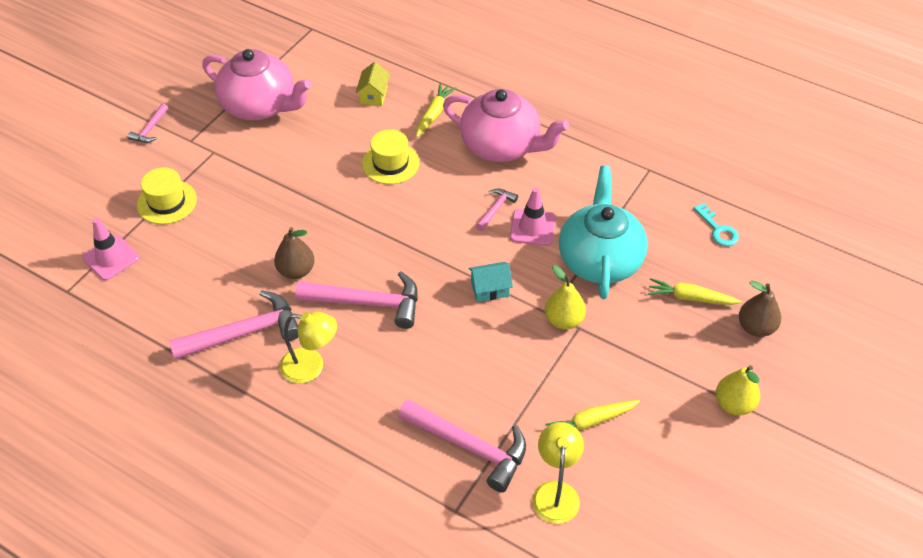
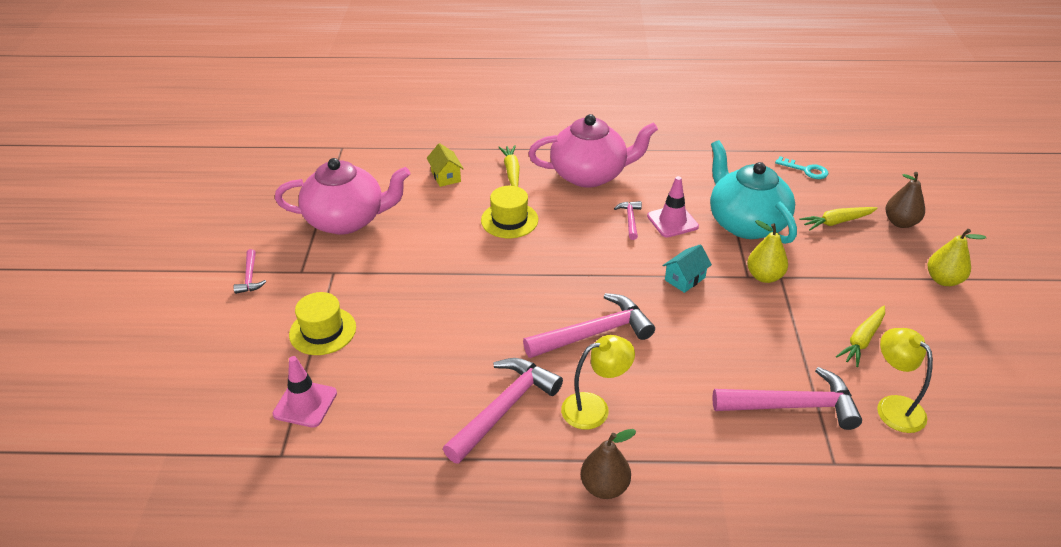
camera: 30 degrees left, 10 degrees down
(296, 271) = (505, 335): brown pear -> brown pear (604, 487)

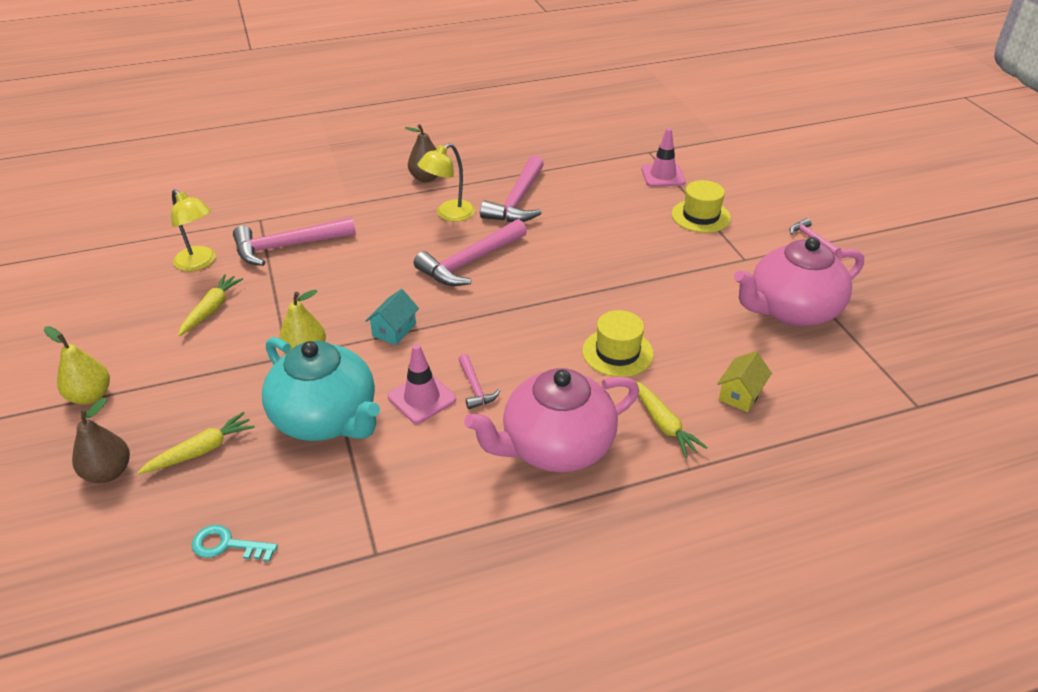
camera: 160 degrees right, 0 degrees up
(446, 176) = (740, 394): yellow house -> yellow house turned 75 degrees clockwise

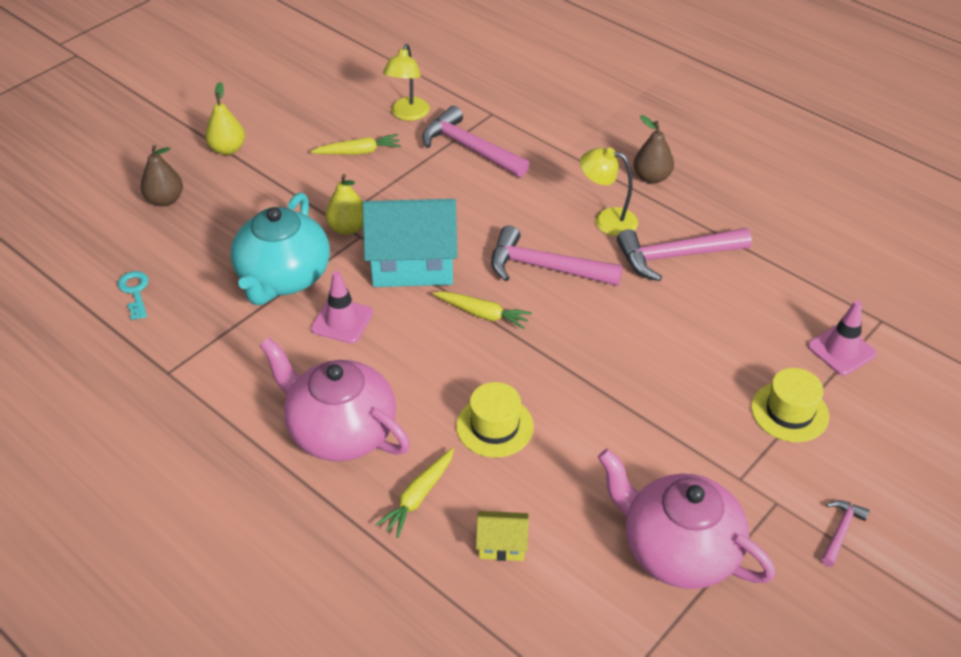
camera: 60 degrees right, 5 degrees up
(201, 451) = (210, 231): yellow carrot -> yellow carrot (482, 314)
(394, 330) = (412, 264): turquoise house -> turquoise house, size x2.19
(475, 388) = (377, 348): pink hammer -> none

